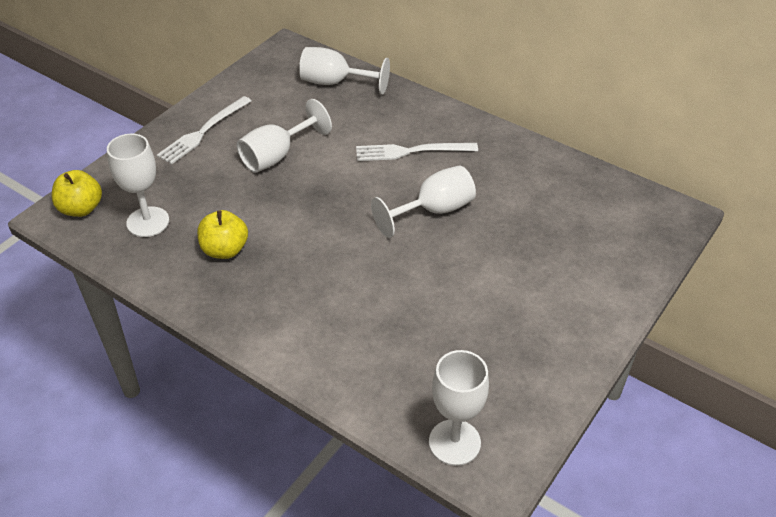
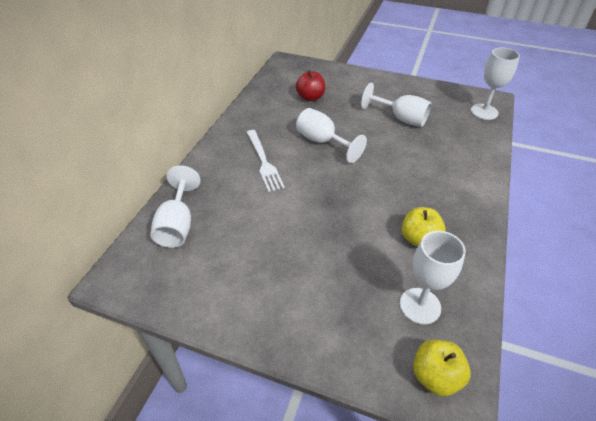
camera: 105 degrees left, 0 degrees up
(203, 132) = (278, 308): white fork -> none
(276, 156) = (295, 238): white goblet -> white goblet (401, 119)
(552, 221) = (310, 97): none -> red apple

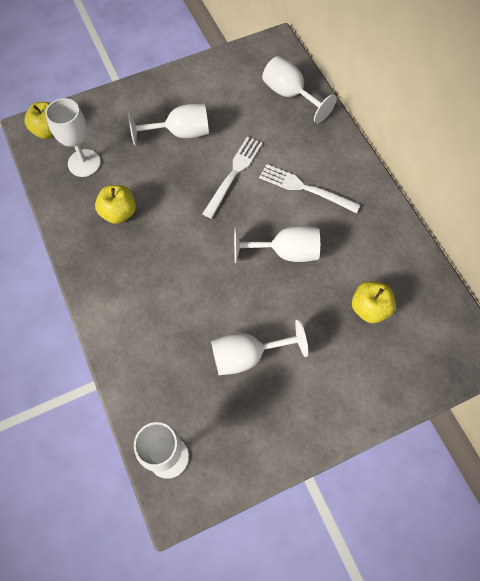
camera: 135 degrees right, 20 degrees up
(298, 202) = (234, 174): none -> white fork
(303, 264) = (180, 133): none -> white goblet
(310, 97) = (369, 308): red apple -> yellow apple

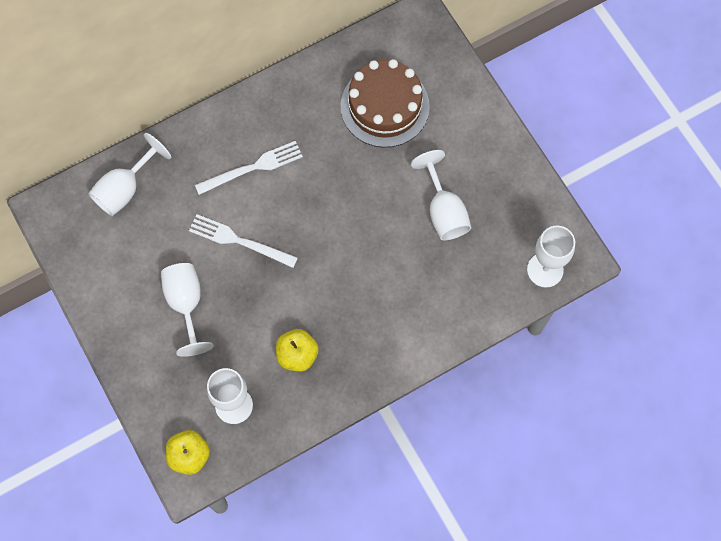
camera: 95 degrees left, 5 degrees up
(285, 252) = (331, 183): white goblet -> none
(305, 188) = (253, 168): white fork -> white fork turned 135 degrees counterclockwise
(369, 308) = (385, 106): yellow apple -> brown cake

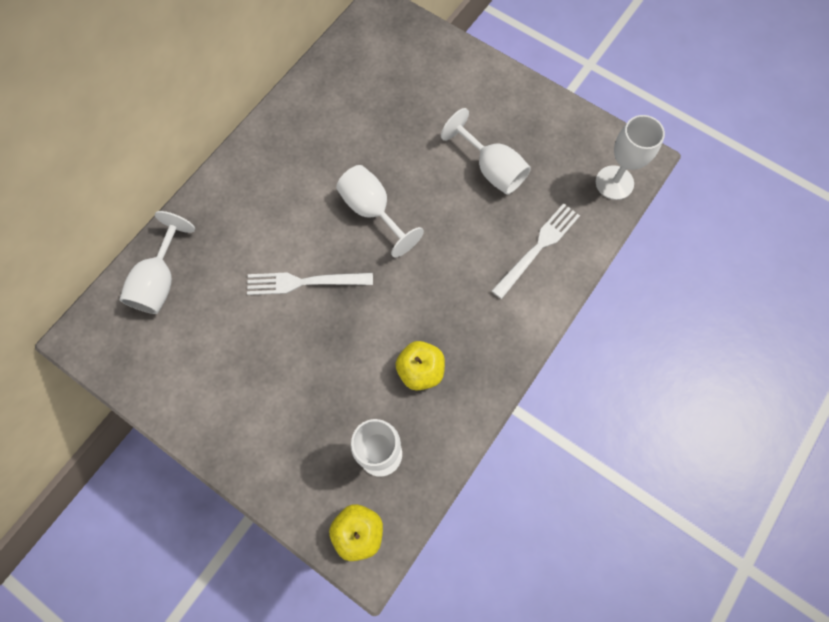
camera: 25 degrees left, 0 degrees up
(186, 304) = (279, 370): white goblet -> white goblet (372, 211)
(253, 168) = (284, 206): white fork -> white fork (538, 248)
(385, 106) = (385, 98): brown cake -> none

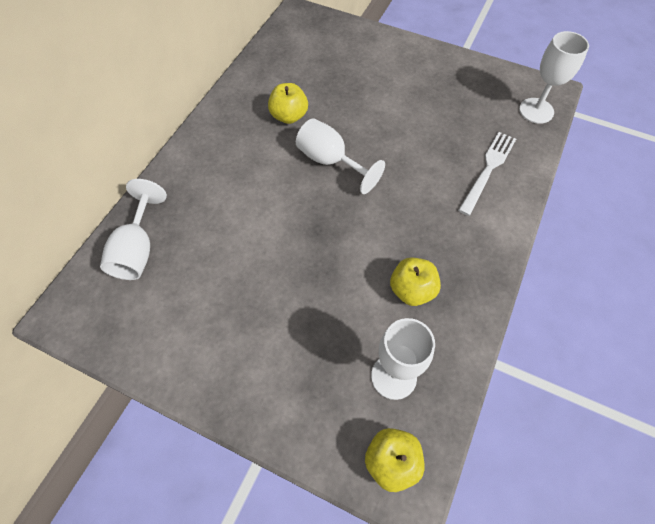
camera: 10 degrees left, 10 degrees down
(304, 282) = (280, 229): white fork -> none
(340, 148) = (289, 116): none -> yellow apple
(491, 169) = (427, 115): white goblet -> none

